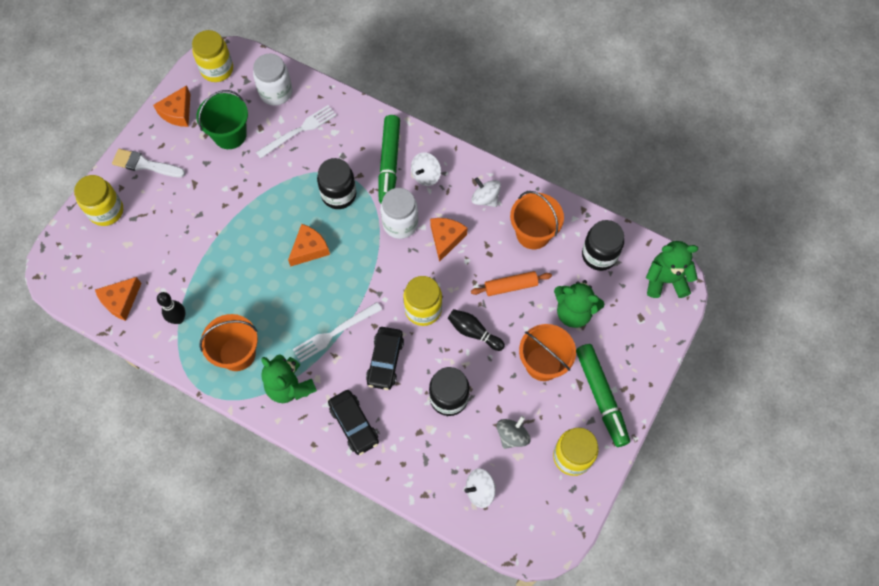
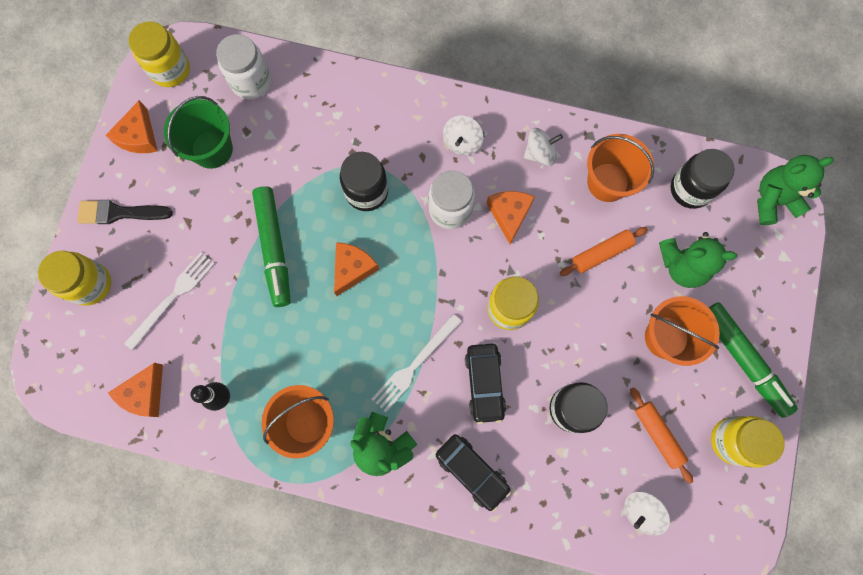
camera: 15 degrees left, 10 degrees up
(145, 164) = (119, 213): white brush -> black brush
(299, 131) = (294, 123): white fork -> white fork (172, 298)
(389, 163) = (414, 138): green marker -> green marker (274, 249)
(473, 332) = (576, 321): black bowling pin -> none
(485, 198) = (540, 153): white spinning top -> white spinning top turned 135 degrees clockwise
(512, 436) = (657, 434): grey spinning top -> orange rolling pin

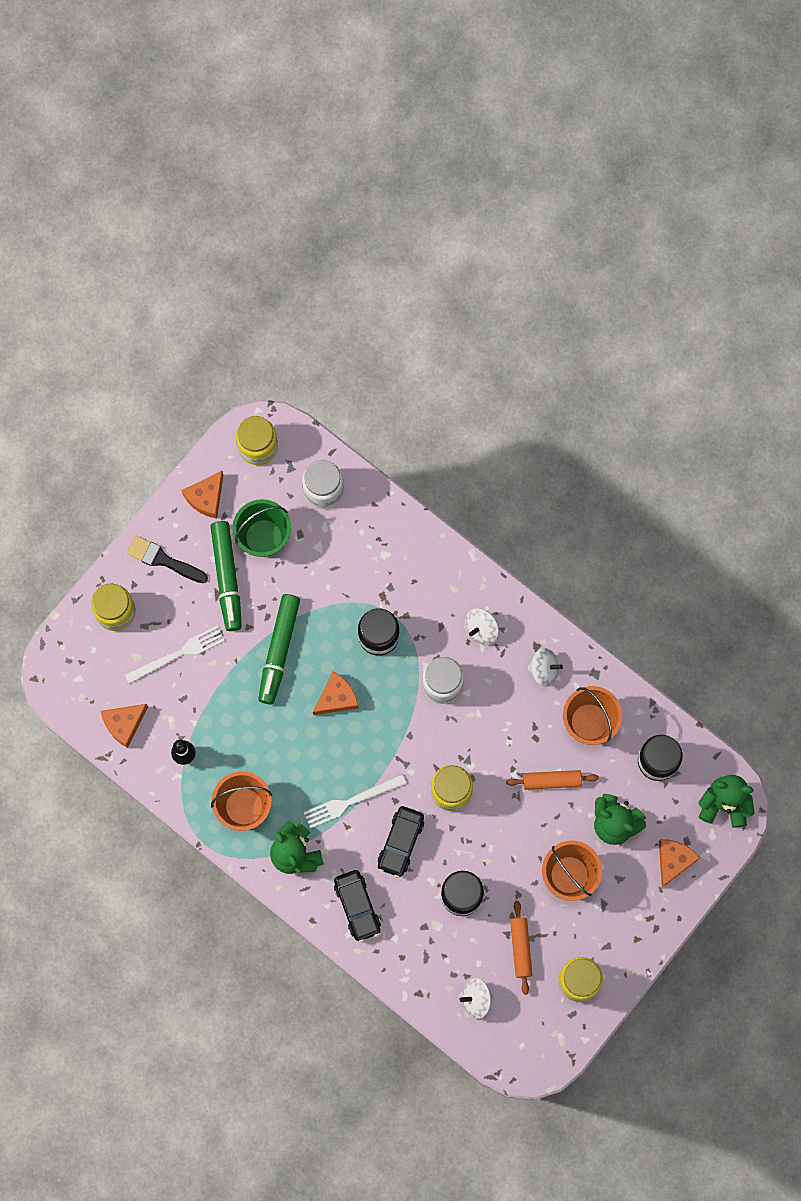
camera: 25 degrees right, 0 degrees up
(509, 214) = (490, 712): orange cheese -> orange cheese (673, 861)
(743, 360) = (623, 923): green marker -> green marker (227, 577)

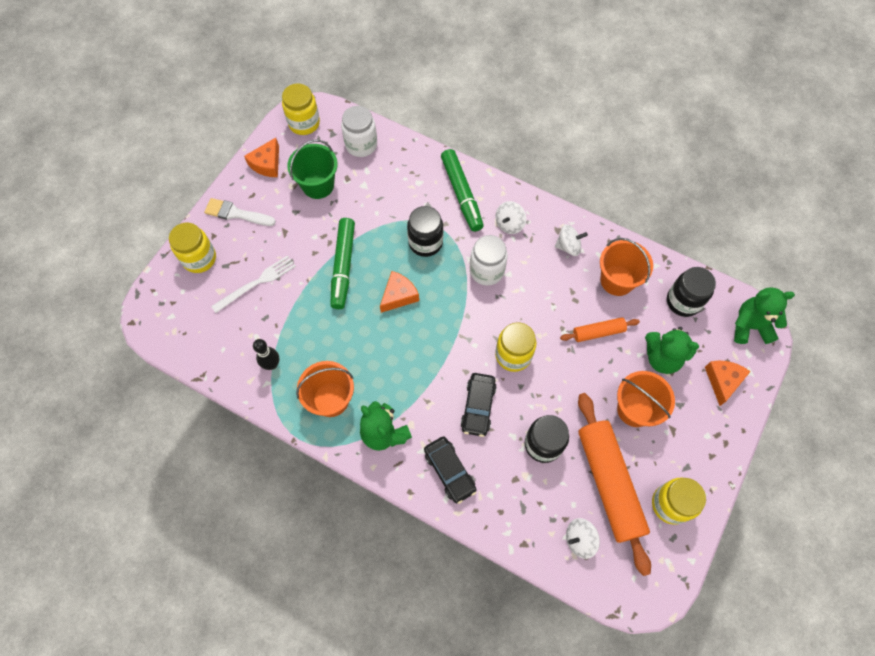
camera: 10 degrees left, 10 degrees down
(124, 724) = (214, 347): orange cheese -> none
(163, 560) = (236, 213): black brush -> white brush
(227, 577) = (291, 218): green marker -> green marker (461, 194)
(351, 801) = (427, 378): white fork -> none
(520, 948) = (608, 483): orange rolling pin -> orange rolling pin, size x2.06

